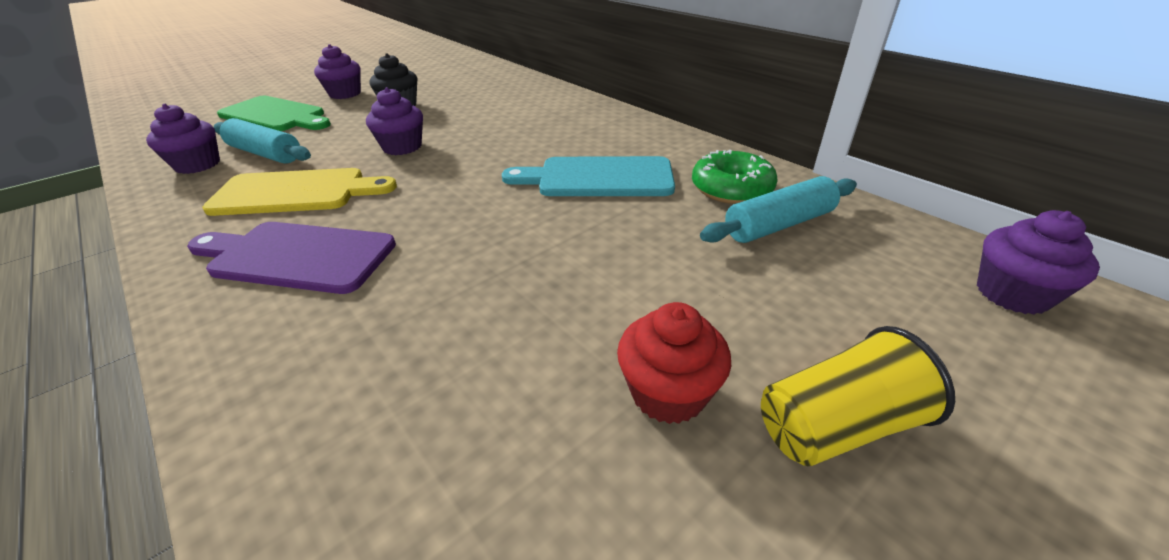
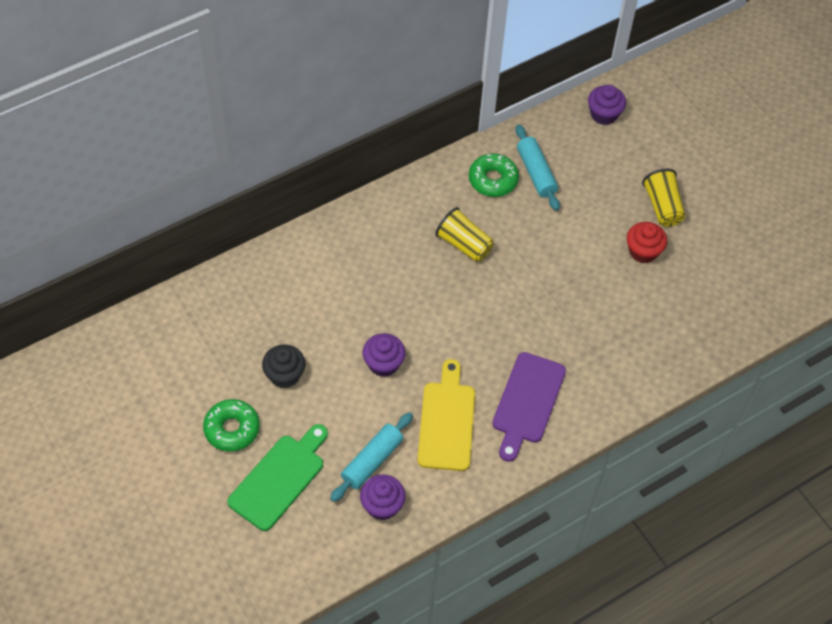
camera: 85 degrees left, 20 degrees up
(345, 94) = (232, 429): purple cupcake -> green donut
(598, 178) = (464, 244): turquoise cutting board -> yellow cup

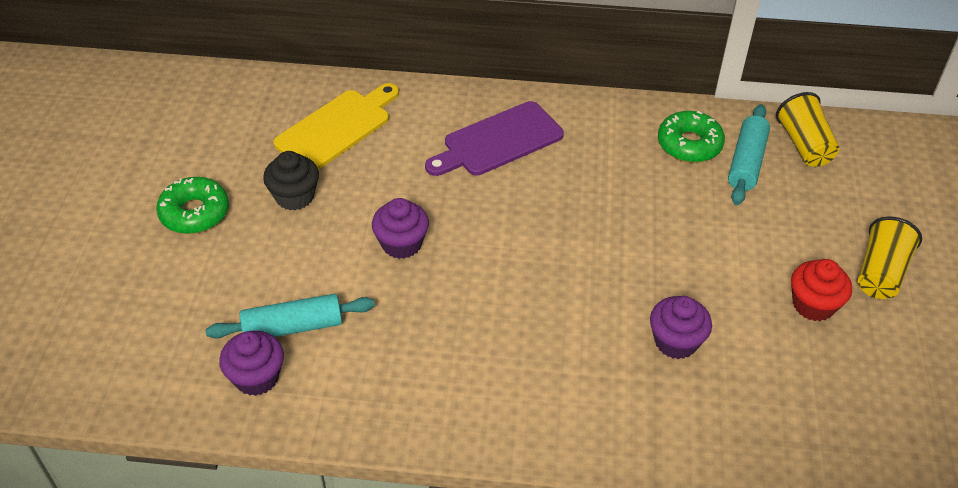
camera: 40 degrees right, 10 degrees down
(279, 479) = (187, 284): green cutting board -> none
(447, 421) = (411, 339): yellow cutting board -> yellow cutting board (337, 128)
(464, 244) = (599, 184): yellow cup -> yellow cup (804, 145)
(527, 402) = (521, 376): purple cutting board -> purple cutting board (498, 141)
(604, 114) = (881, 149): purple cupcake -> purple cupcake (676, 341)

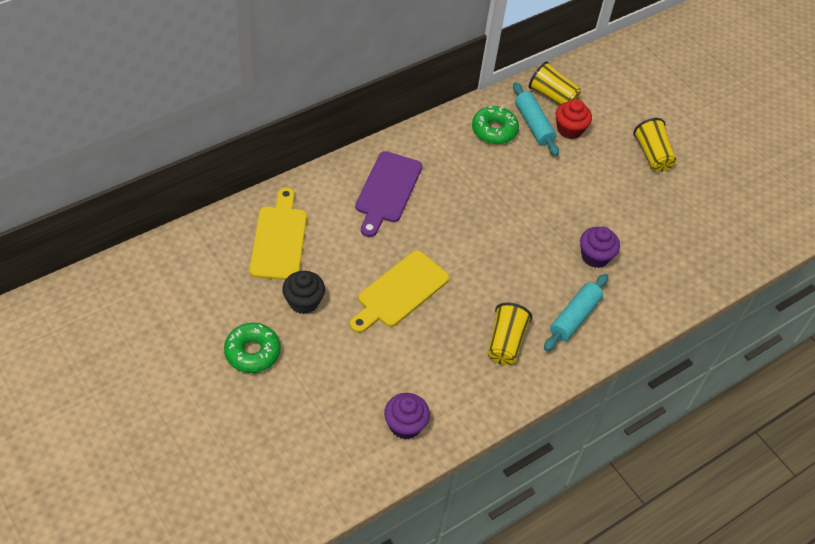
camera: 45 degrees left, 5 degrees up
(293, 327) = (393, 382): turquoise rolling pin -> turquoise rolling pin (574, 317)
(401, 244) = (400, 291): purple cupcake -> yellow cutting board
(460, 366) = (505, 342): none -> yellow cup
(813, 305) = (638, 193): red cupcake -> red cupcake (569, 129)

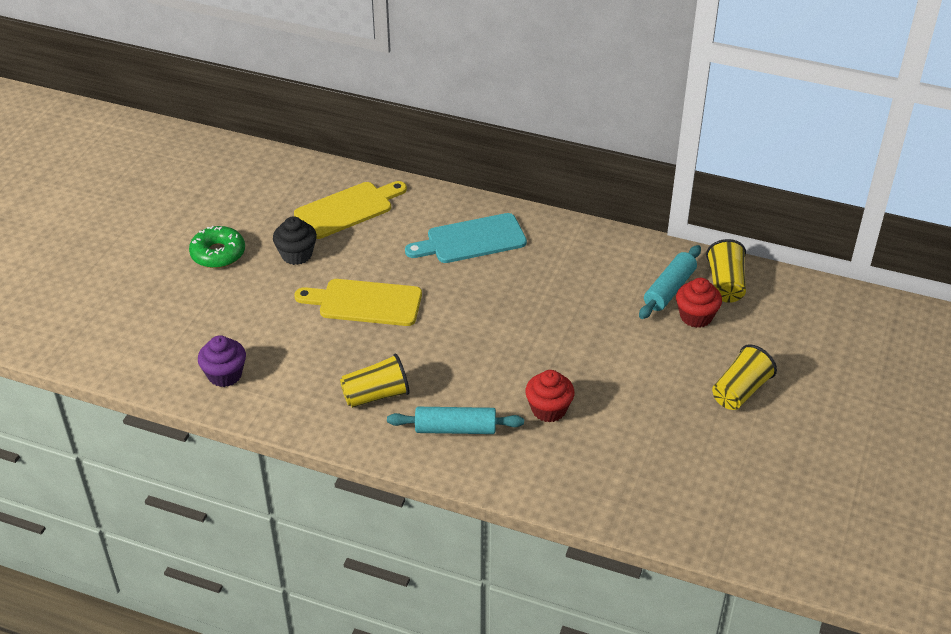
camera: 60 degrees right, 10 degrees down
(387, 190) = (471, 240): purple cutting board -> turquoise cutting board
(494, 130) = (627, 268): green donut -> none
(595, 256) = (548, 409): purple cupcake -> red cupcake

